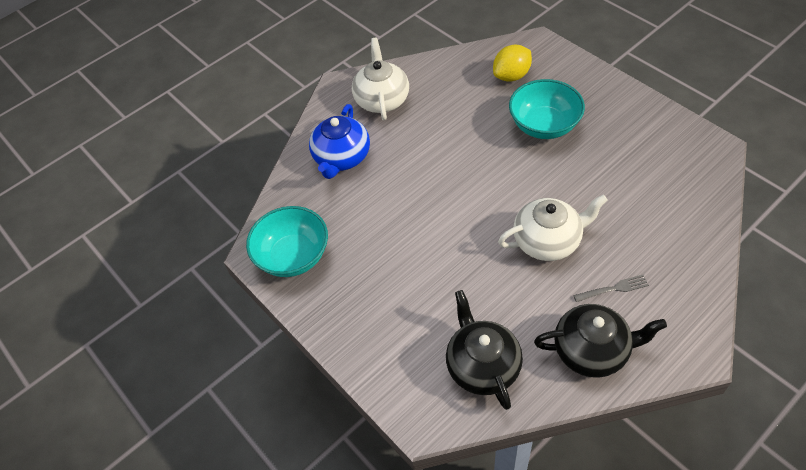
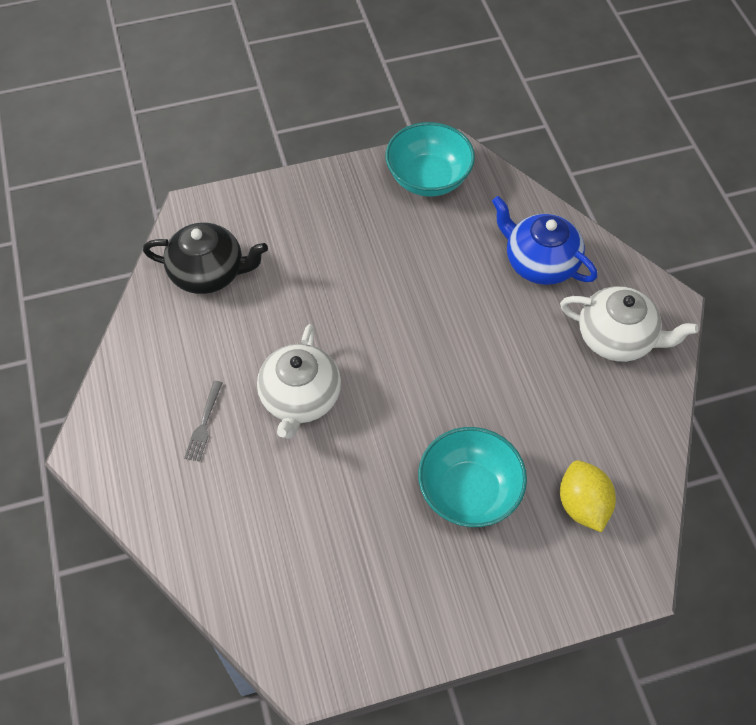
camera: 110 degrees right, 5 degrees up
(592, 350) = (158, 365): black teapot -> none

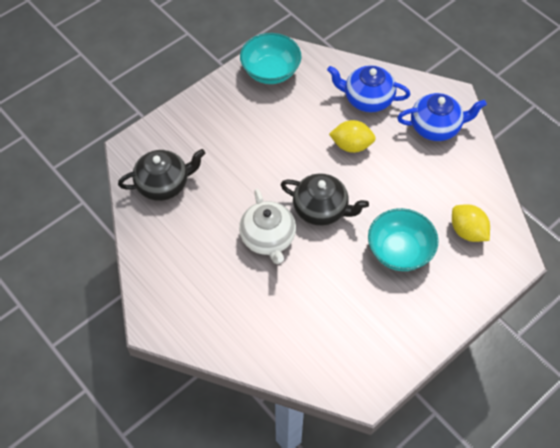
camera: 25 degrees left, 0 degrees up
(204, 424) = (217, 278): grey fork -> none
(393, 388) = (321, 209): none -> black teapot
(482, 317) = (351, 145): none -> yellow lemon
(617, 338) = (436, 127): white teapot -> blue teapot

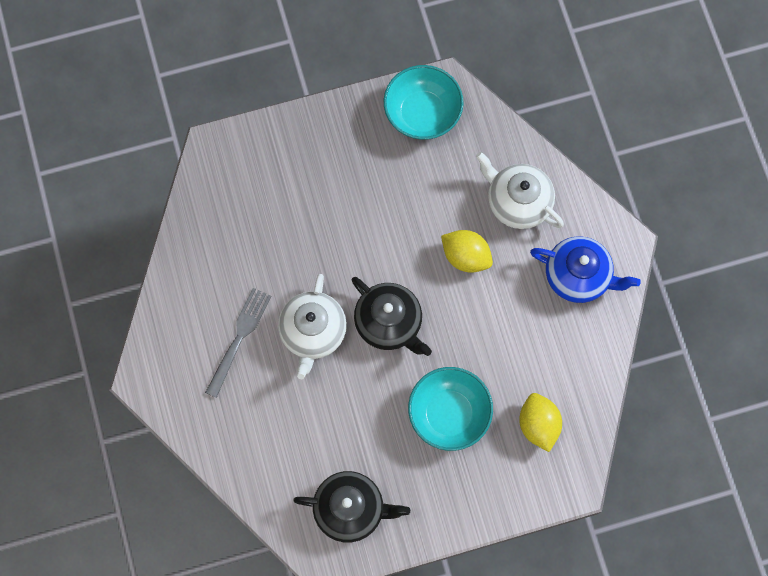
camera: 25 degrees right, 15 degrees up
(163, 184) = (230, 212): black teapot -> black teapot (350, 509)
(213, 265) = (239, 338): none -> grey fork
(367, 99) = (517, 202): blue teapot -> white teapot

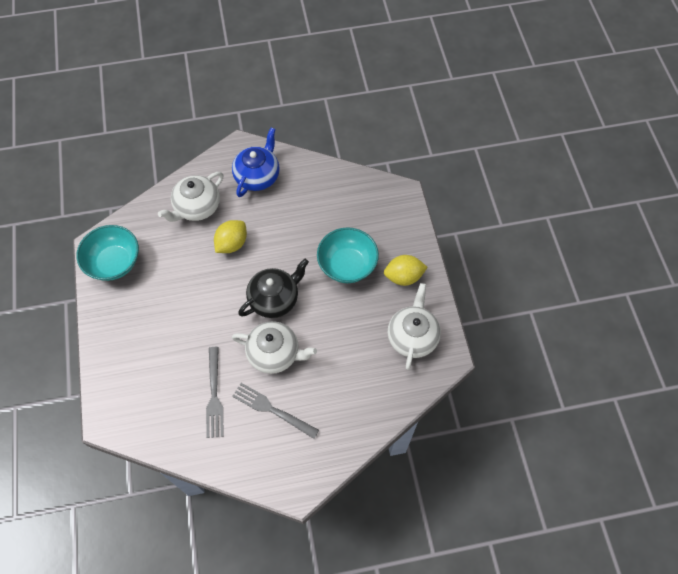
camera: 85 degrees left, 10 degrees down
(253, 266) = (214, 395): none -> grey fork
(350, 509) = (412, 336): black teapot -> white teapot
(538, 425) = (360, 210): yellow lemon -> yellow lemon (403, 277)

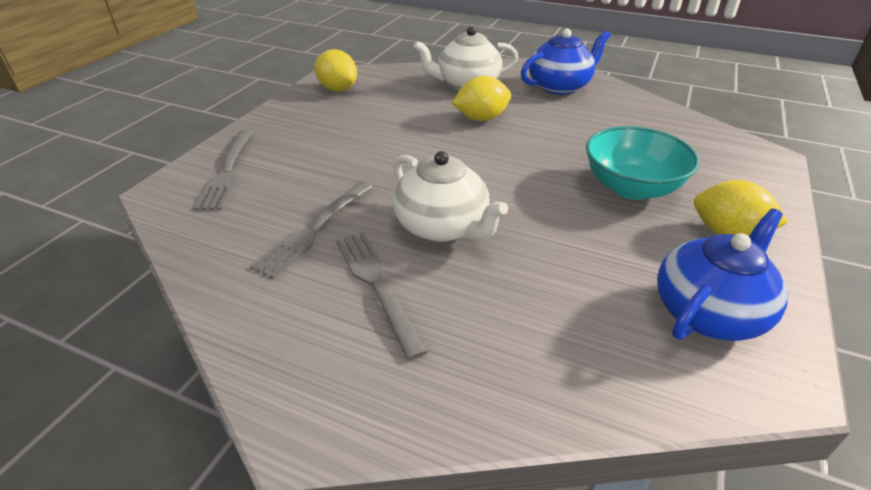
camera: 35 degrees right, 25 degrees down
(114, 262) = (338, 89): turquoise bowl -> yellow lemon
(125, 384) = (227, 172): none -> grey fork
(274, 299) = (493, 178): black teapot -> none
(412, 336) = (708, 312): white teapot -> blue teapot

